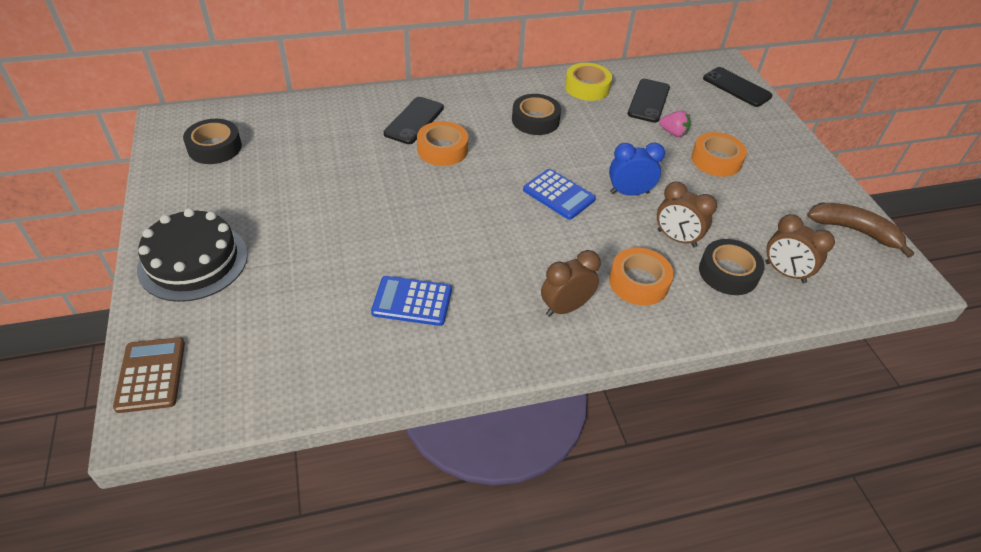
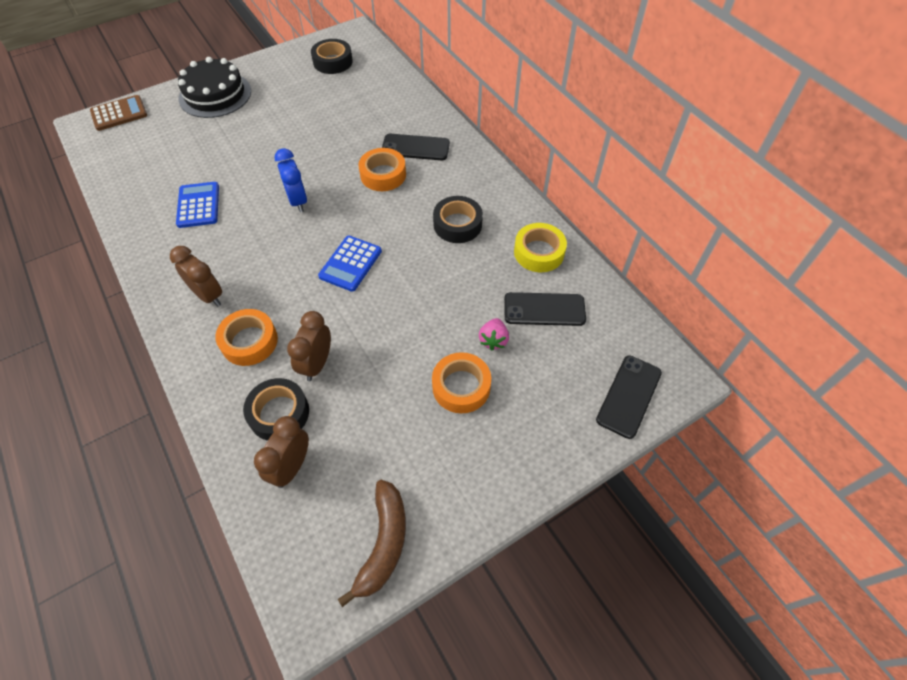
camera: 75 degrees right, 10 degrees up
(629, 193) = (373, 316): blue clock -> blue clock (298, 201)

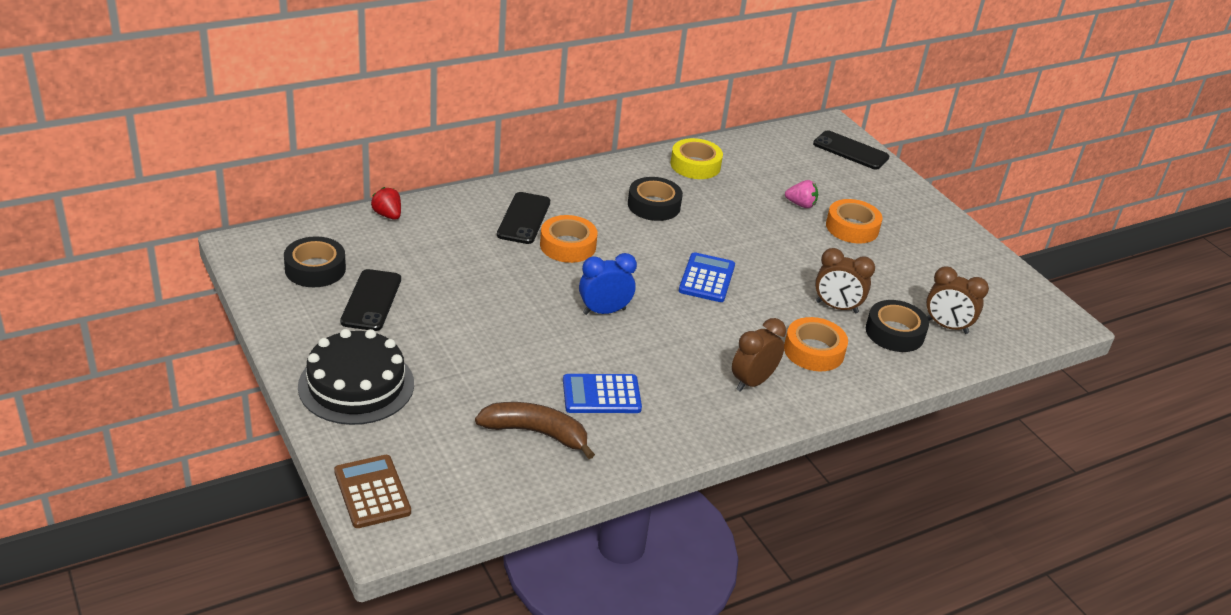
camera: 90 degrees left, 20 degrees down
(350, 264) = (707, 278): blue calculator -> blue calculator turned 105 degrees counterclockwise
(383, 543) = (1001, 281): brown banana -> brown banana (536, 433)
(402, 82) = (388, 215): none -> red strawberry
(544, 309) = (765, 173): black phone -> black phone (371, 300)

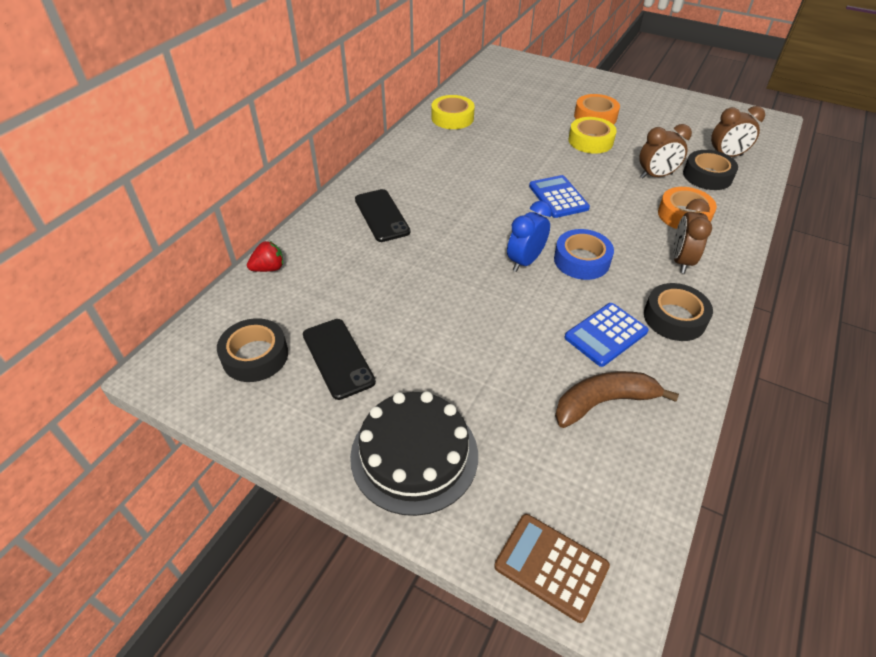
camera: 30 degrees left, 10 degrees up
(388, 215) = (269, 268): red strawberry -> red strawberry turned 135 degrees clockwise
(568, 245) = (438, 221): orange tape -> none
(654, 205) = (460, 160): black tape -> black tape (674, 318)
(657, 335) = (581, 260): none -> blue tape
(801, 204) = (548, 115): pink strawberry -> none
(812, 247) = (590, 141): none -> yellow tape
(850, 151) = (531, 67): black phone -> none

